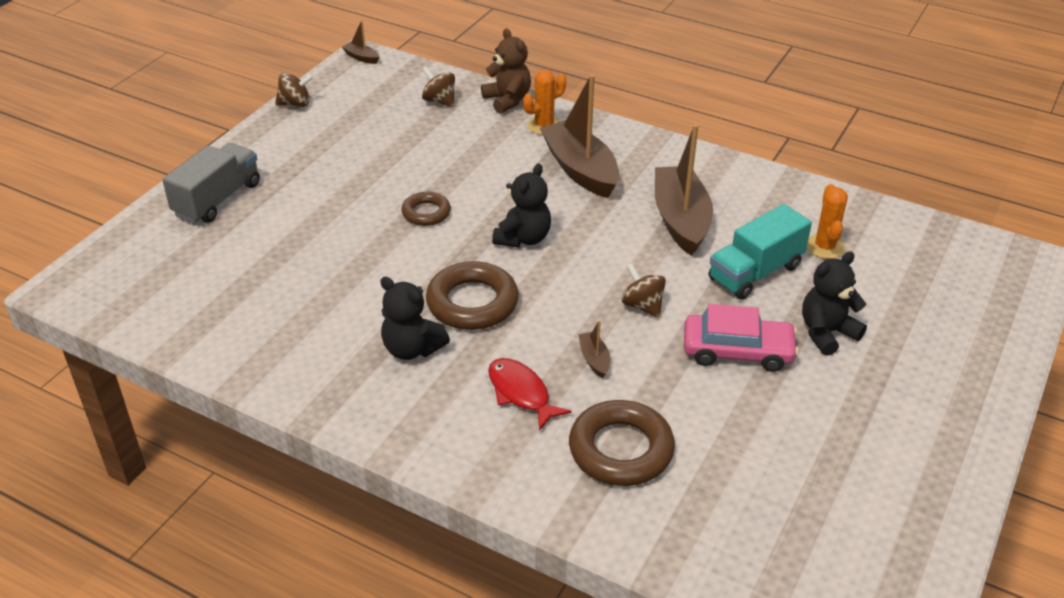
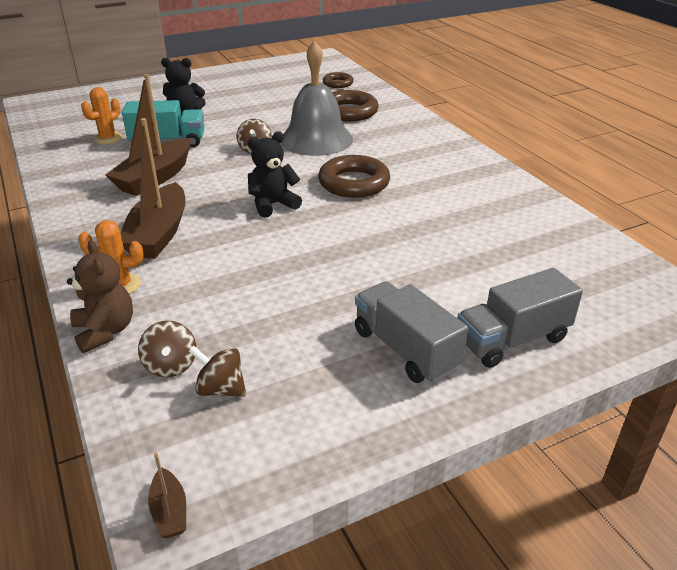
camera: 145 degrees left, 5 degrees down
(294, 164) = (405, 349): none -> grey truck
(295, 104) = (341, 451): brown spinning top -> brown spinning top (221, 389)
(412, 349) = (416, 175): black teddy bear -> none
(426, 213) = (322, 248): brown ring -> brown ring (338, 83)
(507, 100) = (105, 331): brown teddy bear -> brown teddy bear turned 150 degrees clockwise
(521, 393) = (373, 140): red fish -> none
(594, 359) = (316, 139): brown boat -> grey bell
(737, 351) = (239, 120): pink car -> none

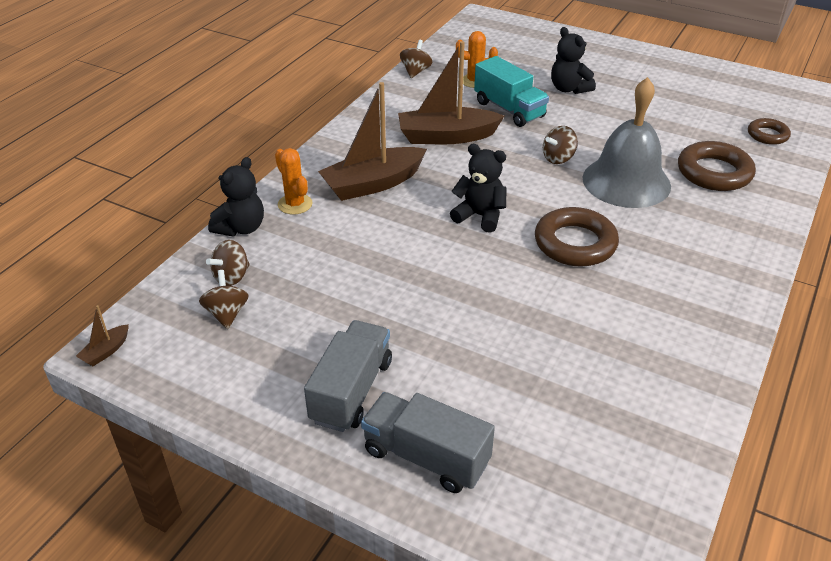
camera: 55 degrees right, 5 degrees up
(45, 155) = (415, 71): none -> brown spinning top
(105, 331) = (241, 228): brown teddy bear -> black teddy bear

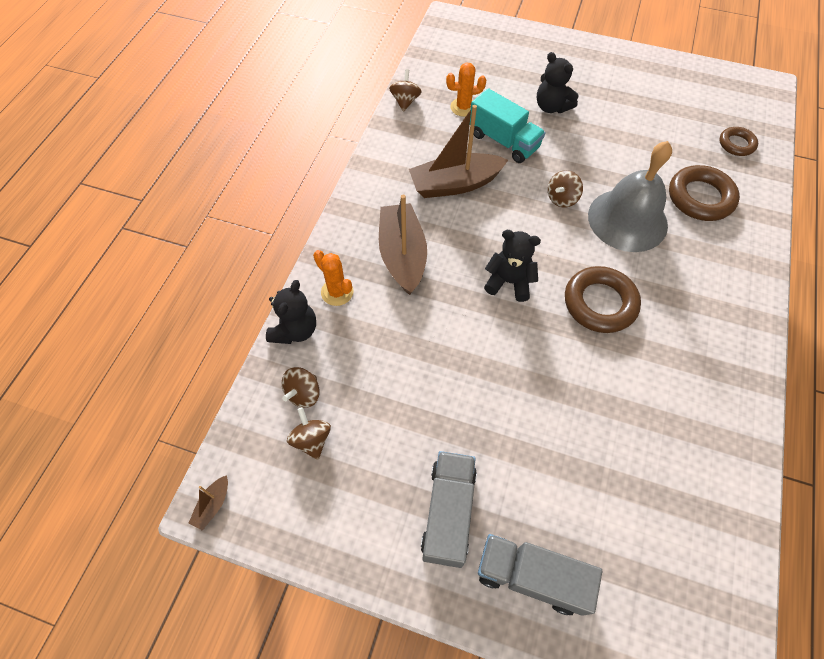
camera: 10 degrees left, 20 degrees up
(373, 184) = (402, 255): brown boat -> brown boat turned 120 degrees clockwise

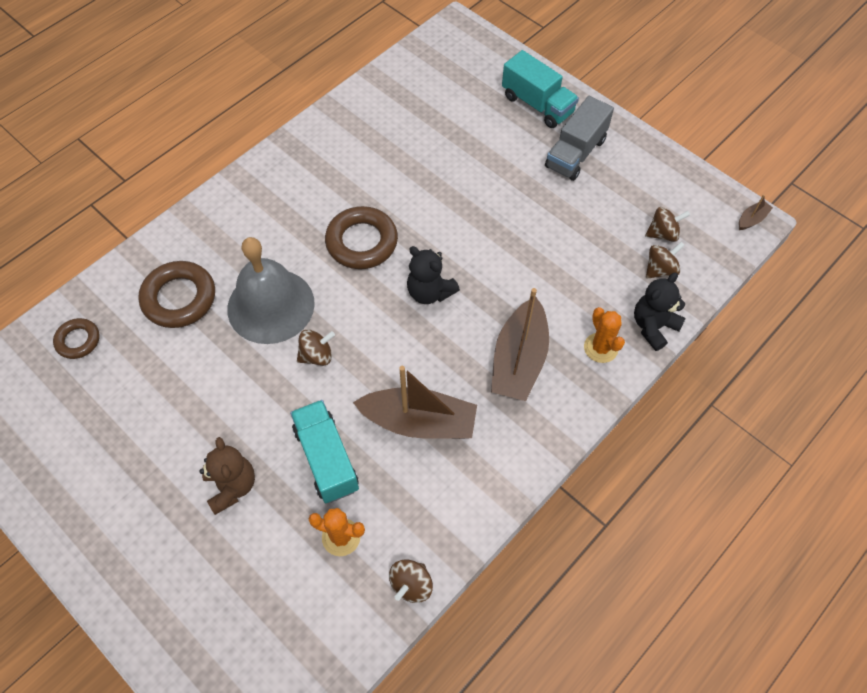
camera: 155 degrees left, 0 degrees up
(311, 439) = (663, 233): brown spinning top -> brown spinning top turned 105 degrees counterclockwise
(531, 576) = (537, 104): grey truck -> turquoise truck
(551, 107) = (232, 486): black teddy bear -> brown teddy bear

